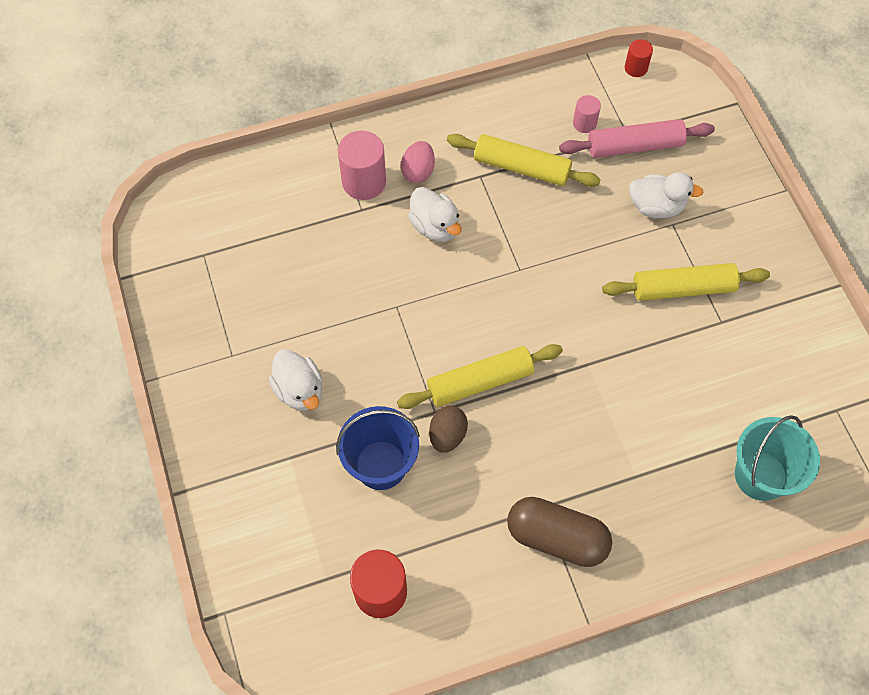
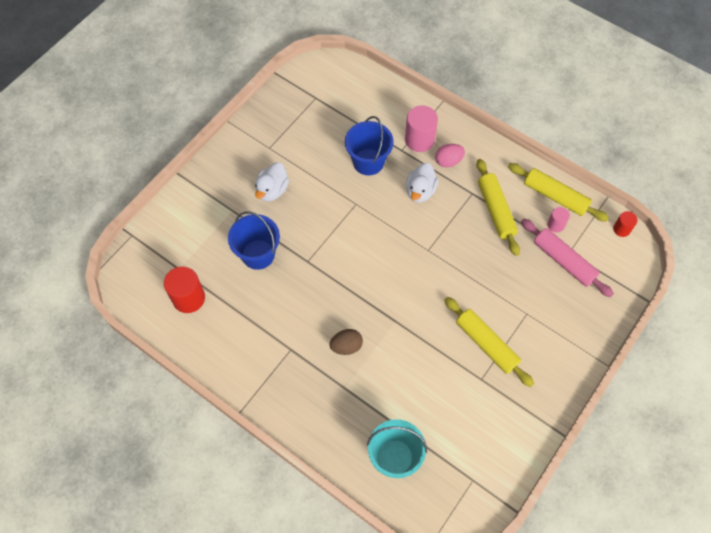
camera: 55 degrees right, 0 degrees up
(349, 255) = (368, 162): none -> blue bucket
(447, 435) = (298, 275): brown egg -> brown egg (346, 346)
(480, 381) = (342, 272): yellow rolling pin -> yellow rolling pin (555, 196)
(556, 538) = (277, 366): brown capsule -> none
(656, 207) = (531, 297): white duck -> none

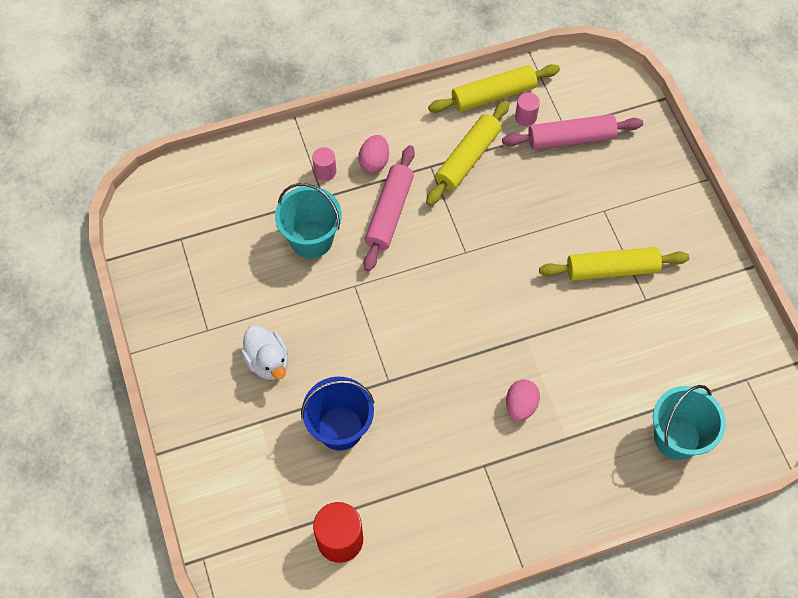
camera: 55 degrees left, 0 degrees up
(346, 346) = (520, 405): brown egg -> pink egg
(368, 162) = (311, 239): blue bucket -> turquoise bucket
(419, 140) = (325, 171): pink cylinder -> pink cylinder, size x0.56
(420, 191) = (389, 213): white duck -> pink rolling pin
(495, 210) = (468, 158): yellow rolling pin -> yellow rolling pin turned 75 degrees counterclockwise
(621, 229) = (573, 65): red cylinder -> none

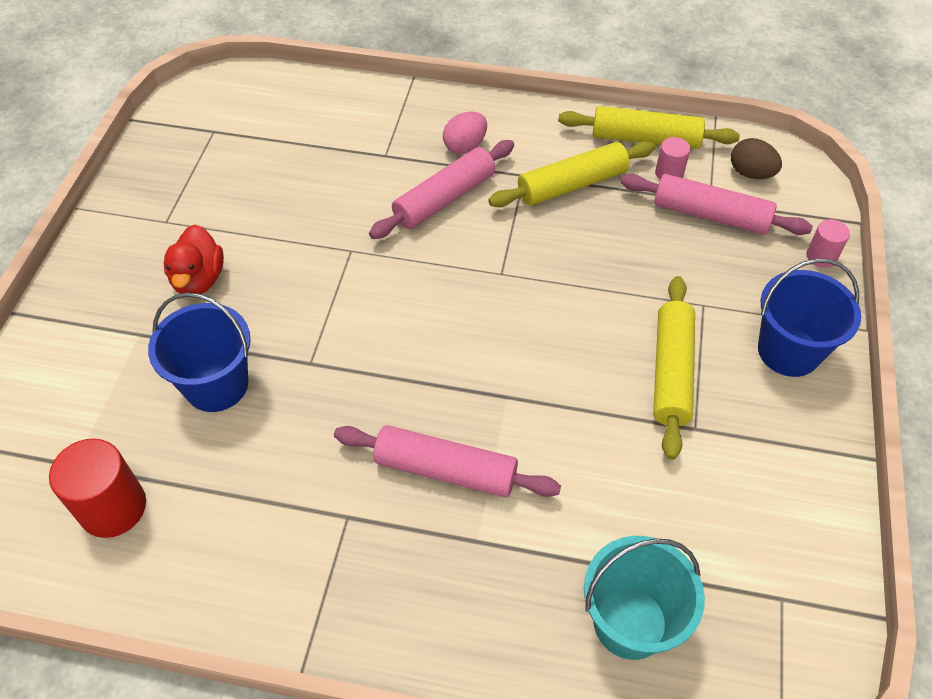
camera: 30 degrees right, 10 degrees down
(268, 361) = (199, 279): white duck -> red duck
(311, 239) = (341, 187): turquoise bucket -> none
(325, 171) = (406, 134): pink cylinder -> pink cylinder (821, 256)
(520, 405) = (445, 470): pink egg -> pink rolling pin
(578, 91) = (750, 173): none -> brown egg
(612, 269) = (671, 372): yellow rolling pin -> yellow rolling pin turned 75 degrees clockwise
(670, 218) = (788, 351): none -> blue bucket

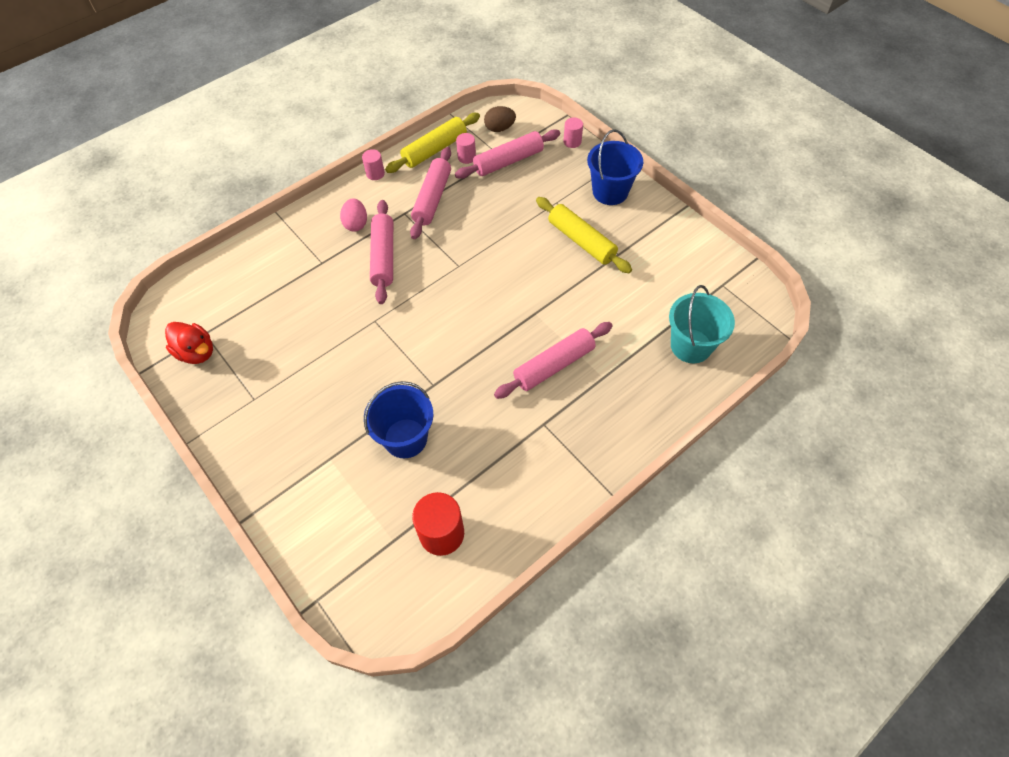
camera: 50 degrees left, 5 degrees up
(199, 279) = (319, 406): red duck -> red duck (197, 352)
(551, 114) = (375, 174): none -> pink cylinder
(572, 185) = (432, 199): yellow rolling pin -> pink rolling pin

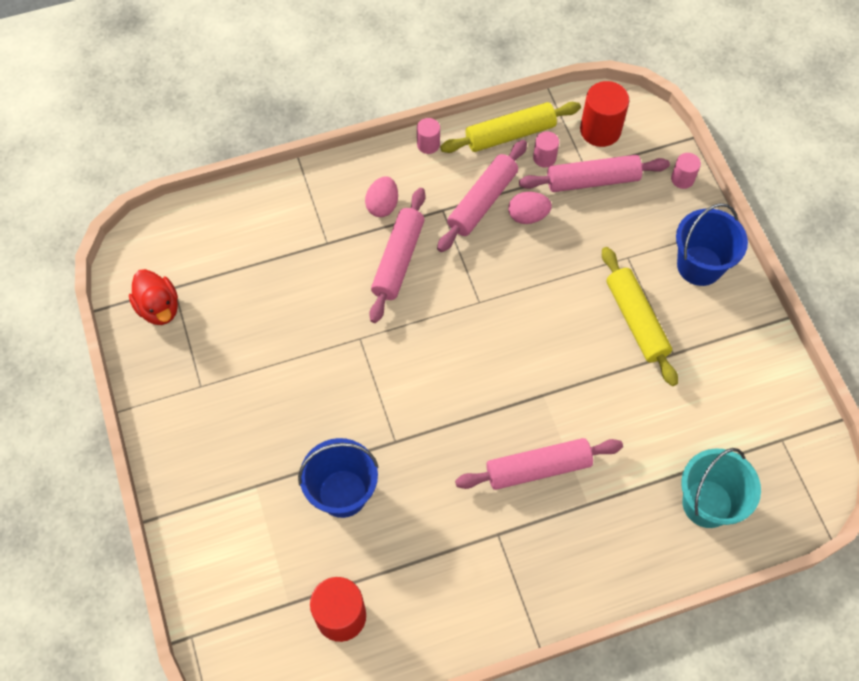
camera: 20 degrees right, 5 degrees up
(471, 198) = (528, 216): none -> pink egg
(499, 128) = (600, 130): brown egg -> red cylinder

